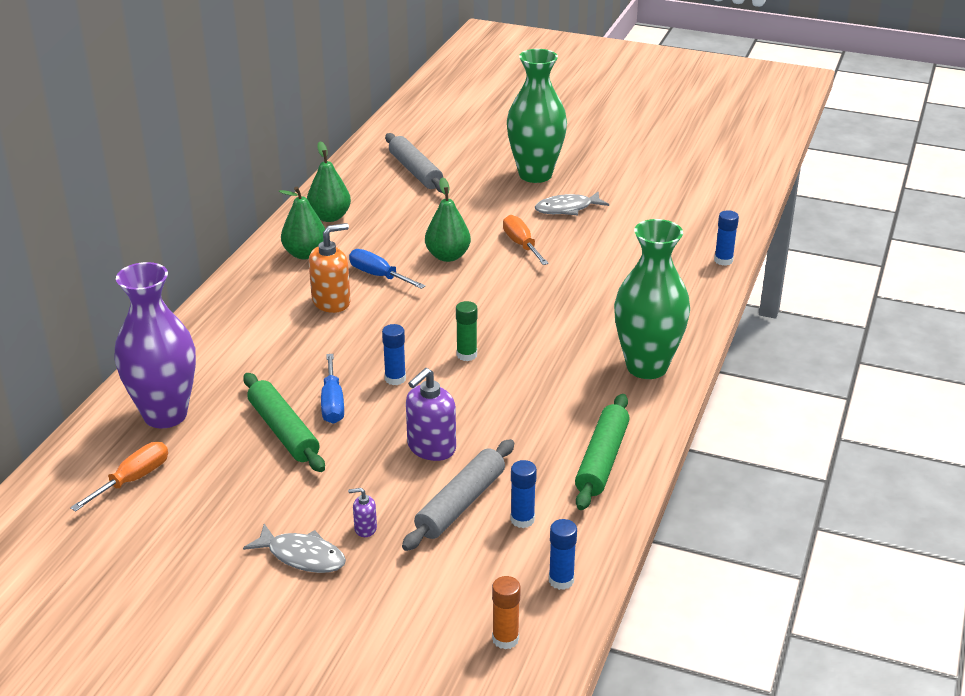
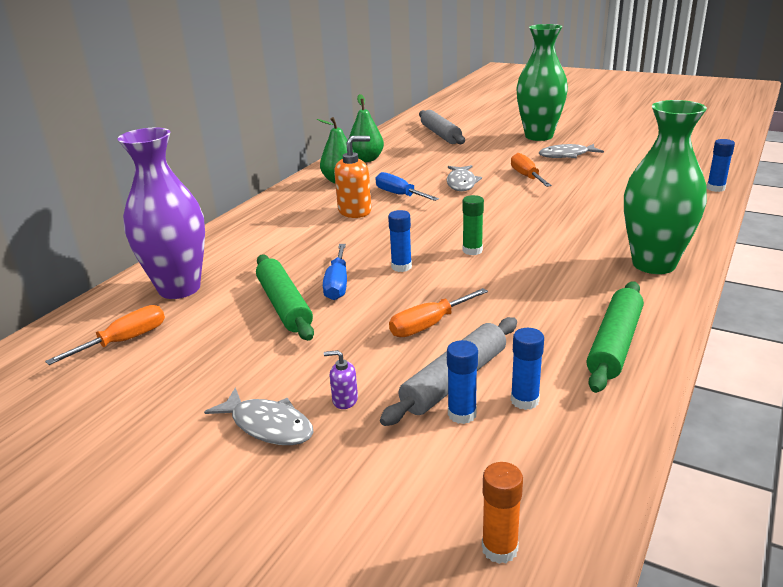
camera: 10 degrees right, 5 degrees down
(431, 447) = (428, 325): purple soap dispenser -> orange screwdriver
(448, 256) = (461, 183): green pear -> grey fish
(561, 580) = (573, 474): blue glue stick -> blue glue stick (462, 414)

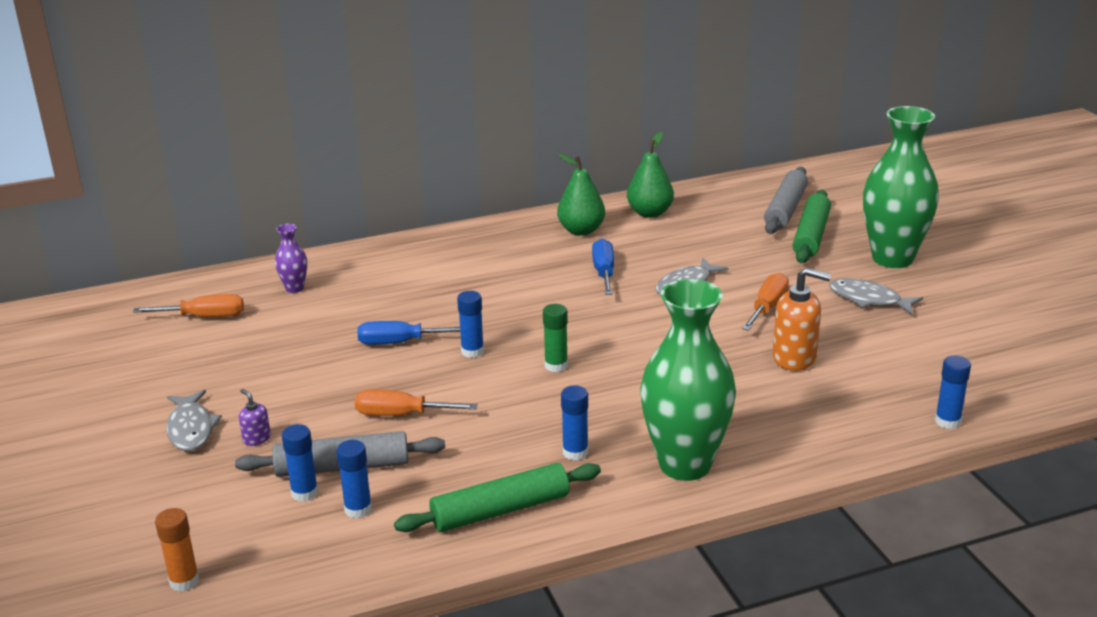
camera: 40 degrees right, 0 degrees up
(179, 288) = (294, 288): purple vase -> purple vase, size x0.43
(284, 305) = (336, 341): green rolling pin -> green rolling pin (811, 236)
(337, 284) = (400, 342): blue screwdriver -> blue screwdriver turned 45 degrees clockwise
(355, 211) = (534, 273): orange soap dispenser -> orange soap dispenser (794, 358)
(584, 289) = (575, 452): none -> blue glue stick

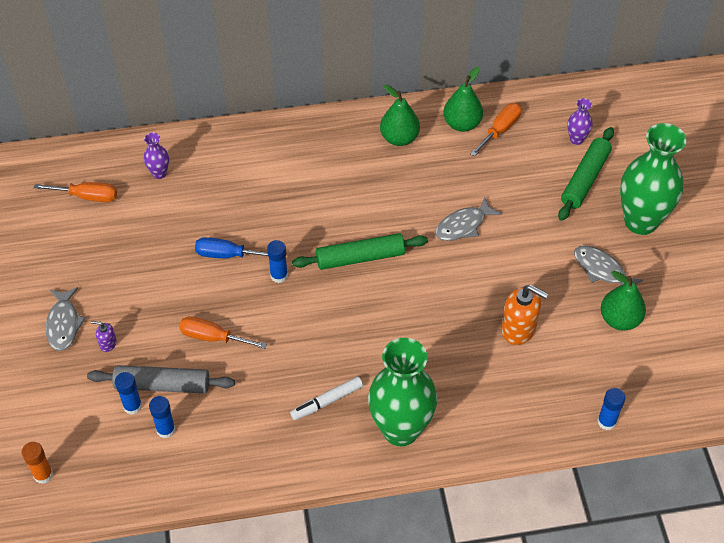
camera: 10 degrees right, 25 degrees up
(256, 439) = (107, 343): purple soap dispenser -> purple soap dispenser turned 45 degrees counterclockwise
(500, 510) = (261, 450): green rolling pin -> green rolling pin (360, 258)
(556, 365) = (337, 304): green glue stick -> none
(575, 452) = (327, 401): blue glue stick -> white marker
(604, 272) = (403, 197): blue screwdriver -> none
(767, 307) = (518, 265): orange screwdriver -> orange screwdriver (500, 130)
(785, 209) = (576, 139): grey rolling pin -> purple vase
(913, 335) = (619, 319): none -> green pear

